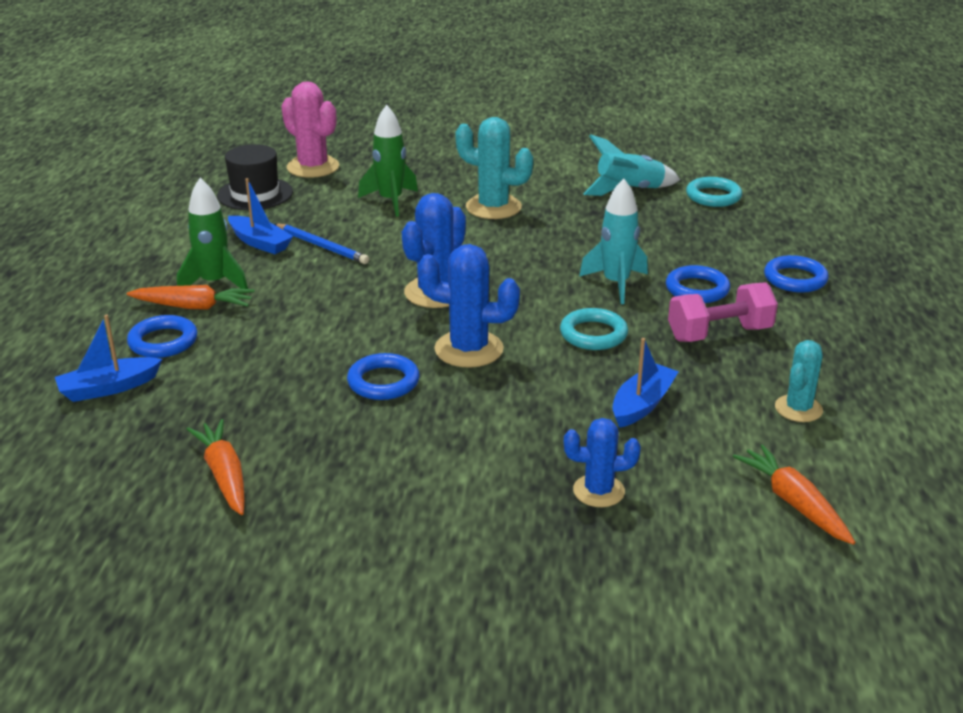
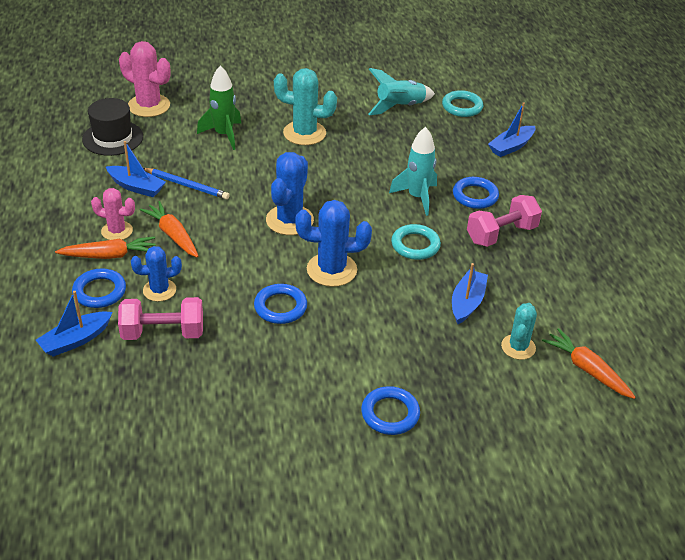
camera: 15 degrees left, 10 degrees up
(215, 283) = (117, 231): green rocket -> pink cactus
(219, 393) = (163, 333): none -> pink dumbbell
(224, 475) = (196, 405): orange carrot -> orange carrot (173, 235)
(598, 491) = (460, 379): blue cactus -> blue cactus (159, 290)
(767, 242) = (511, 147): none -> blue boat
(795, 279) = (539, 179): blue ring -> blue ring (390, 414)
(798, 409) = (570, 292): turquoise cactus -> turquoise cactus (518, 347)

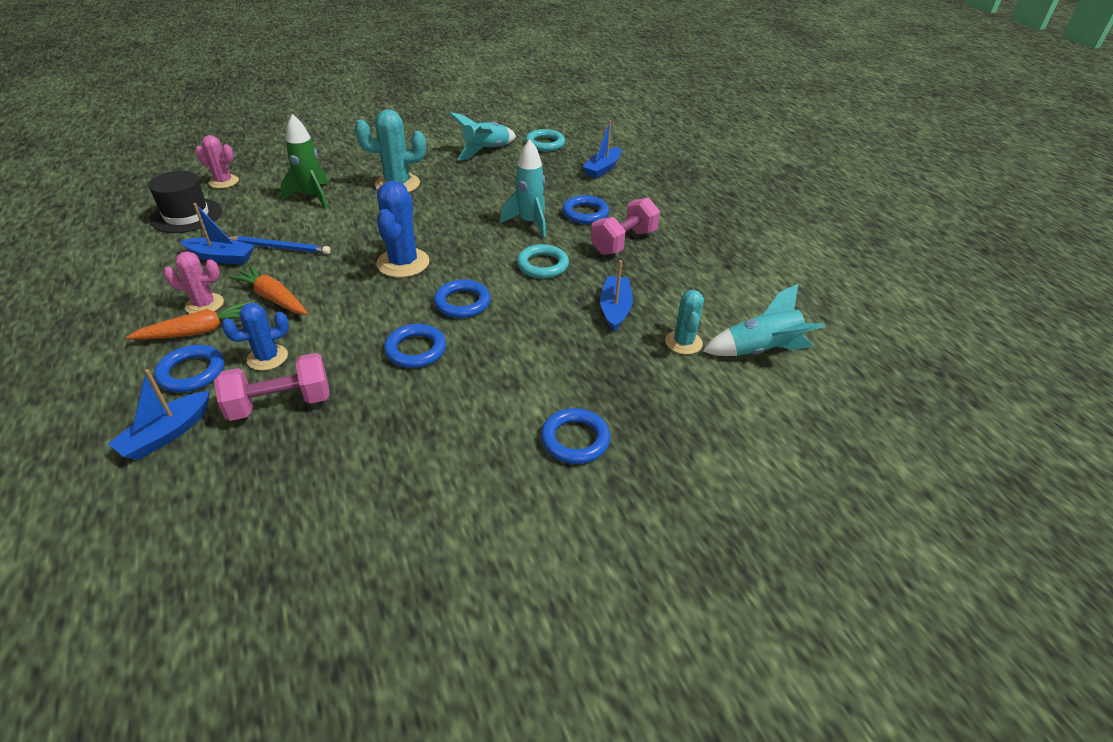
camera: 15 degrees left, 0 degrees up
(149, 106) = (224, 182): pink cactus -> pink cactus, size x0.63
(331, 270) = (462, 302): blue cactus -> blue ring
(587, 369) = (760, 351): orange carrot -> turquoise rocket

